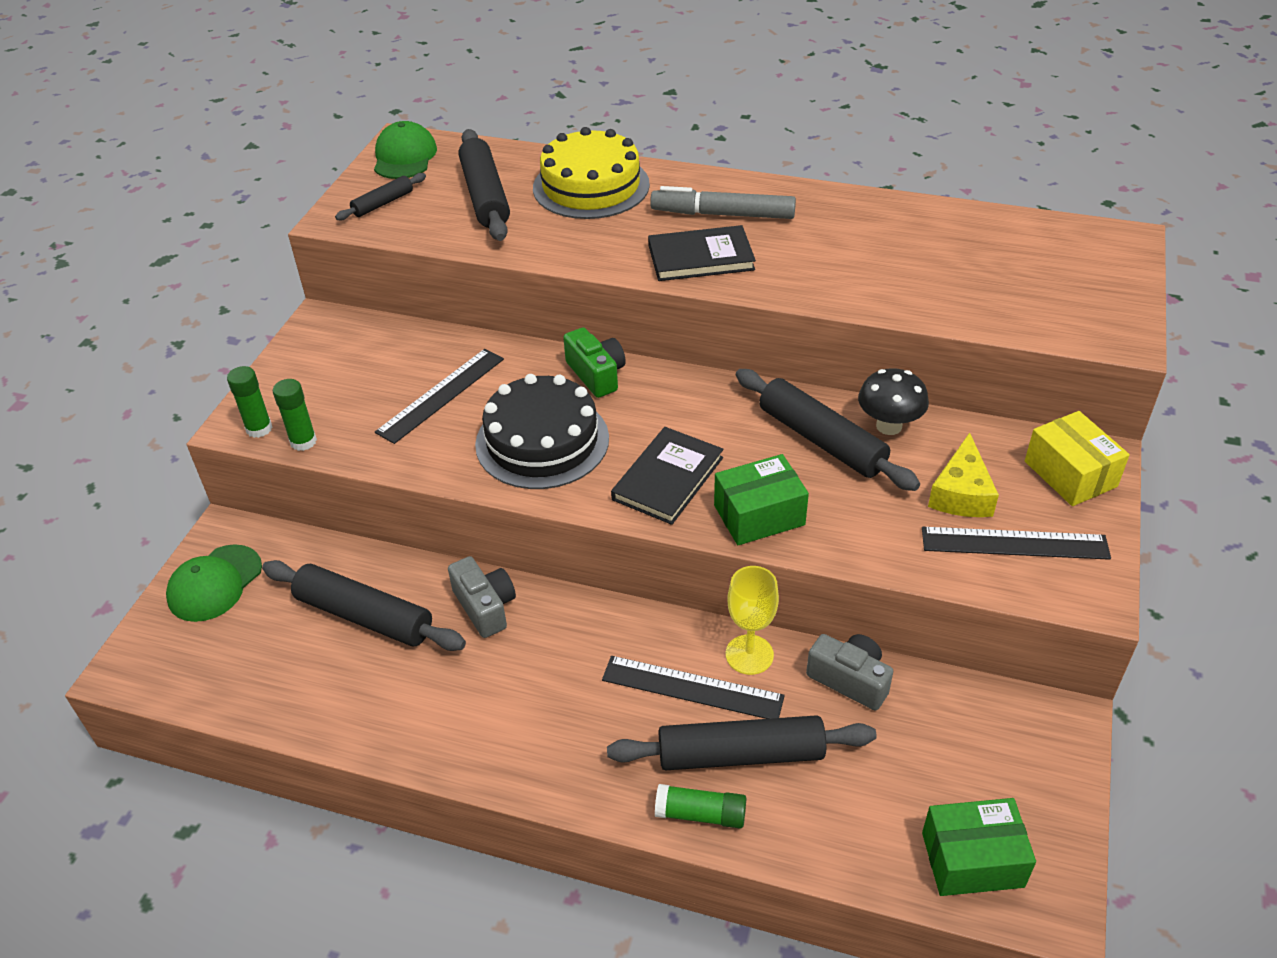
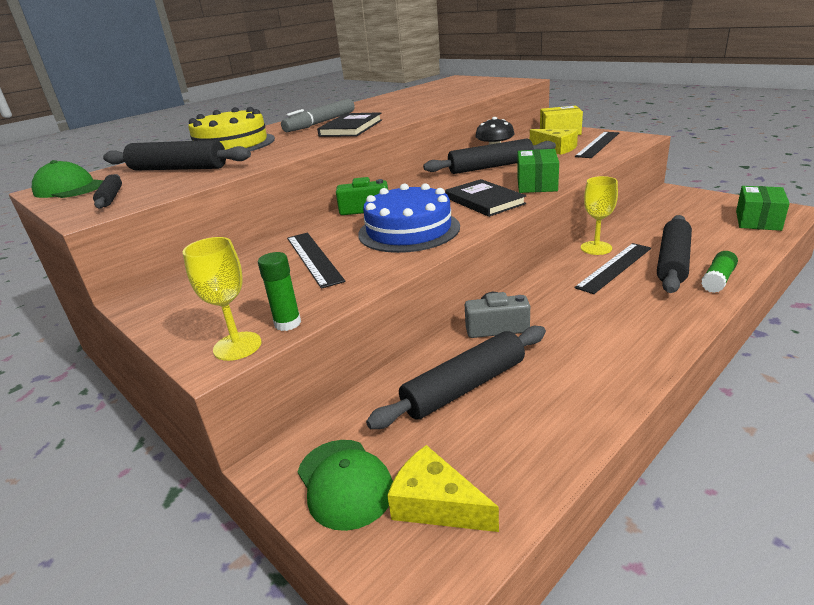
camera: 60 degrees left, 15 degrees down
(206, 650) = (436, 504): none -> yellow cheese
(259, 429) = (237, 346): green glue stick -> yellow goblet
(542, 441) = (409, 230): black cake -> blue cake
(850, 680) = (628, 227): grey camera -> none

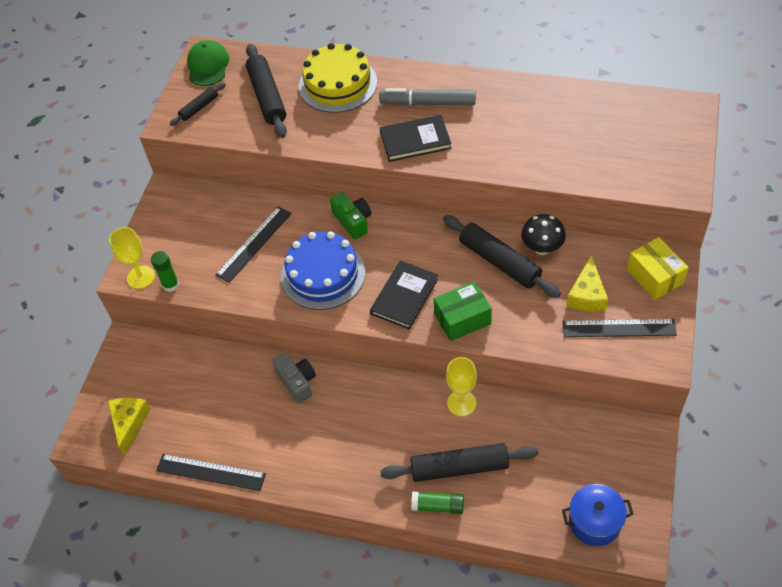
camera: 60 degrees right, 25 degrees up
(344, 483) = (126, 378): green cap -> none
(464, 387) = (223, 394): black rolling pin -> none
(614, 267) = (428, 427): black ruler -> black ruler (211, 472)
(758, 220) = (594, 522): green box -> blue pot

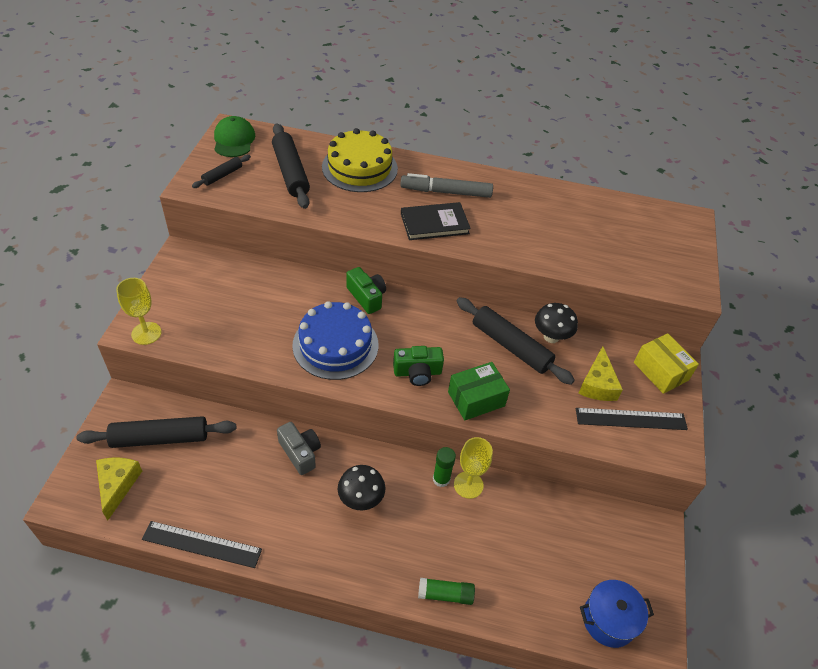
camera: 10 degrees left, 5 degrees down
(171, 285) = (177, 343): green glue stick -> green glue stick (441, 479)
(254, 243) = (266, 310): black ruler -> none
(357, 423) = (361, 499): none -> black mushroom
(404, 296) = (417, 372): black book -> green camera
(459, 468) = (467, 553): black rolling pin -> black rolling pin (160, 438)

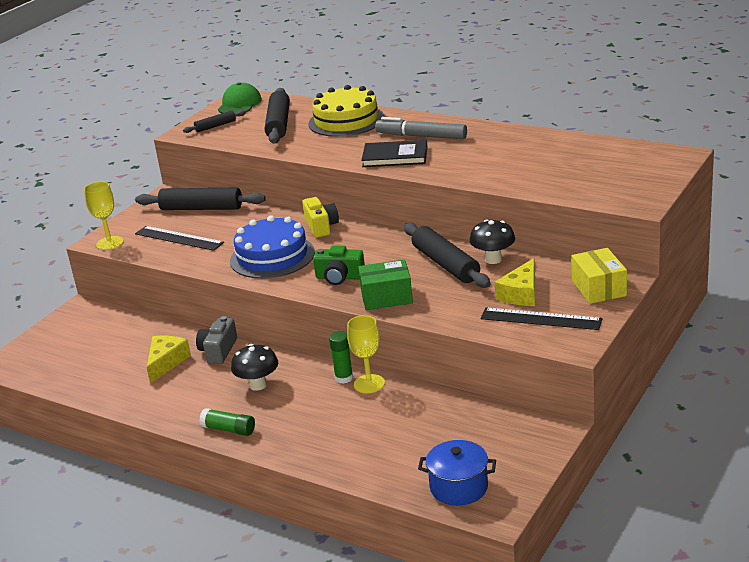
camera: 25 degrees right, 20 degrees down
(117, 485) = (49, 359): yellow cheese -> yellow cheese (166, 362)
(160, 438) = (99, 333): black rolling pin -> black rolling pin (201, 208)
(202, 544) = (101, 400): black ruler -> black ruler (179, 238)
(300, 453) = (218, 351): grey camera -> grey camera turned 150 degrees counterclockwise
(367, 297) = (321, 227): green camera -> yellow camera
(445, 594) = (303, 453): green glue stick -> green glue stick (228, 429)

